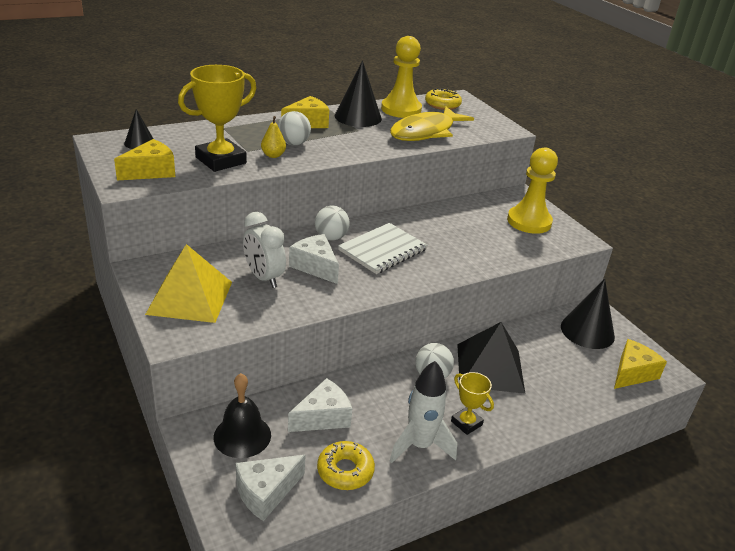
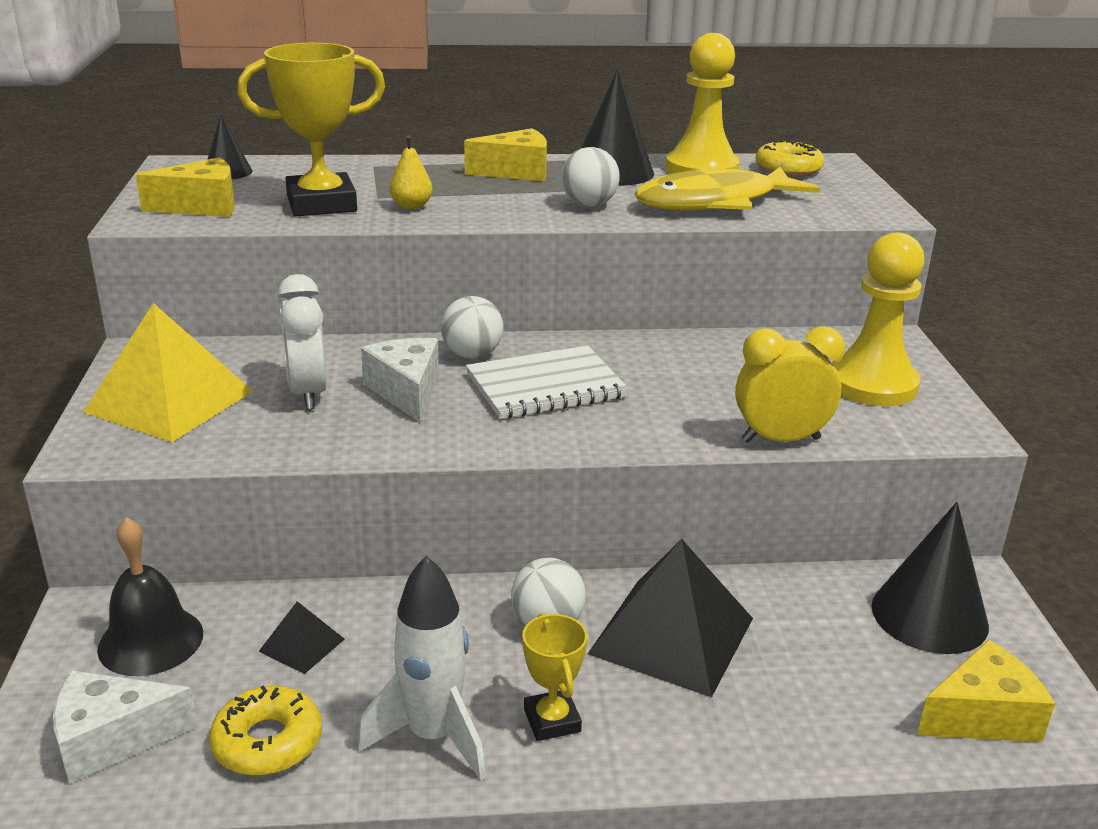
camera: 25 degrees right, 5 degrees down
(293, 143) = (462, 195): white ball -> white ball (589, 205)
(323, 417) = (302, 645): white cheese -> black pyramid
(511, 260) = (780, 440): none -> yellow clock

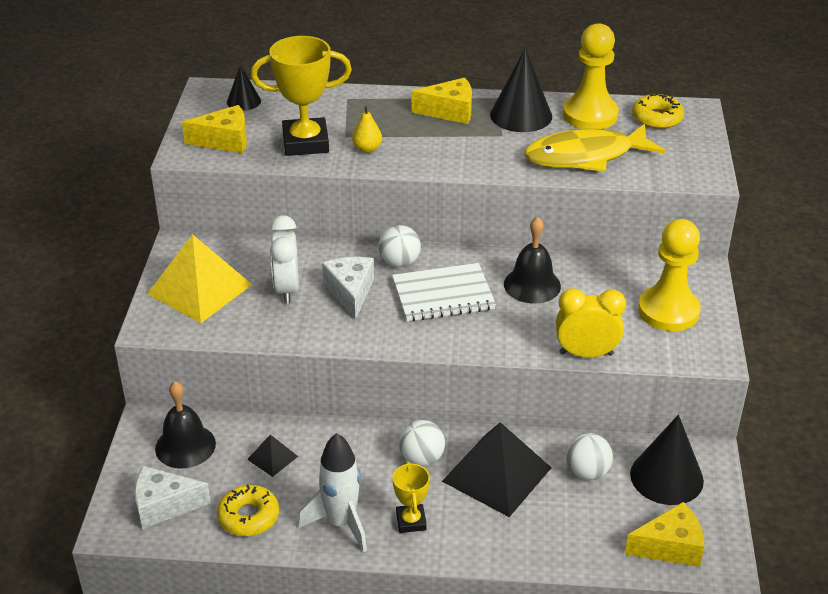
camera: 10 degrees right, 10 degrees up
(589, 205) = (493, 154): white ball -> white ball (587, 472)
(670, 368) = (532, 285): none -> black bell

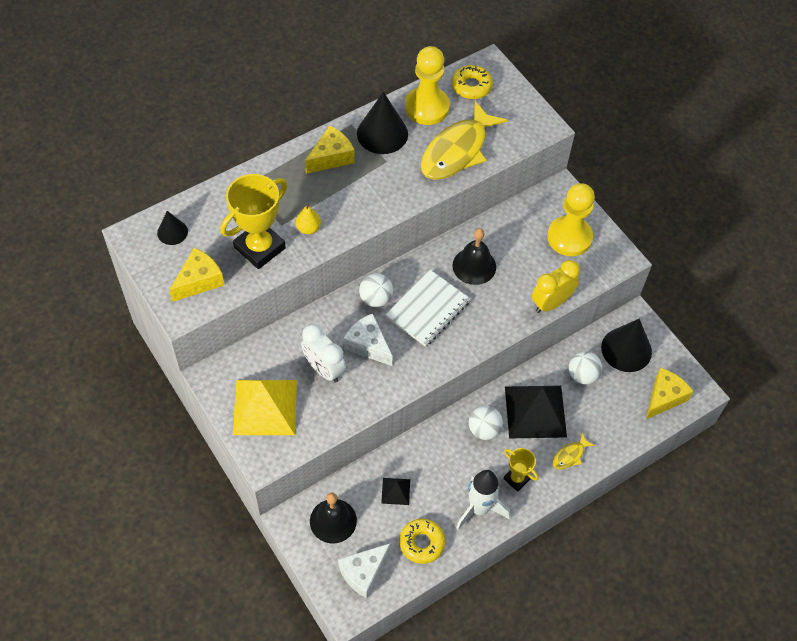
camera: 40 degrees left, 20 degrees up
(495, 535) = (570, 455): none -> yellow fish

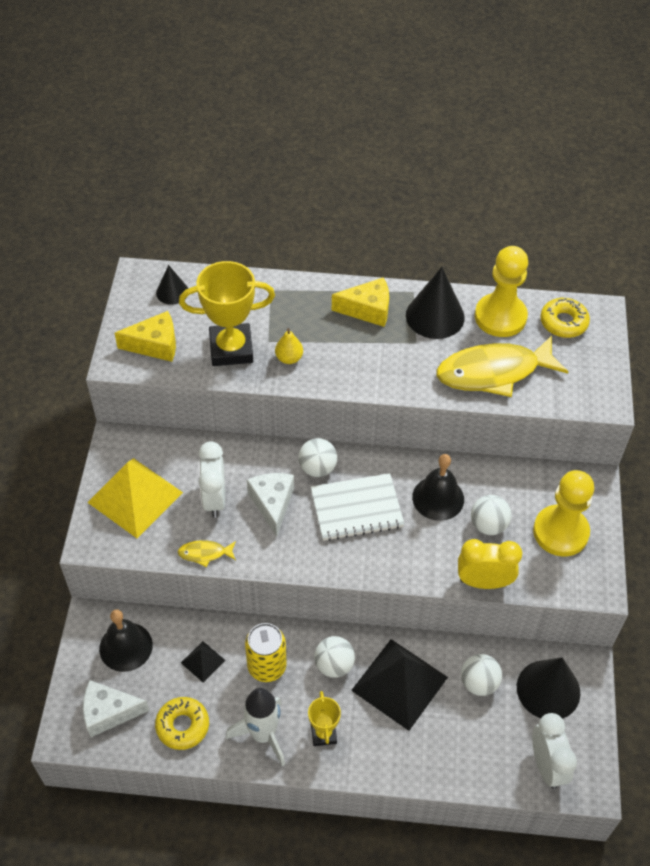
camera: 40 degrees right, 5 degrees down
(441, 463) = (267, 666): none -> yellow can
(521, 263) = (488, 525): none -> white ball
(570, 455) = (396, 750): yellow fish -> yellow fish (205, 553)
(664, 397) = (546, 765): yellow cheese -> white clock

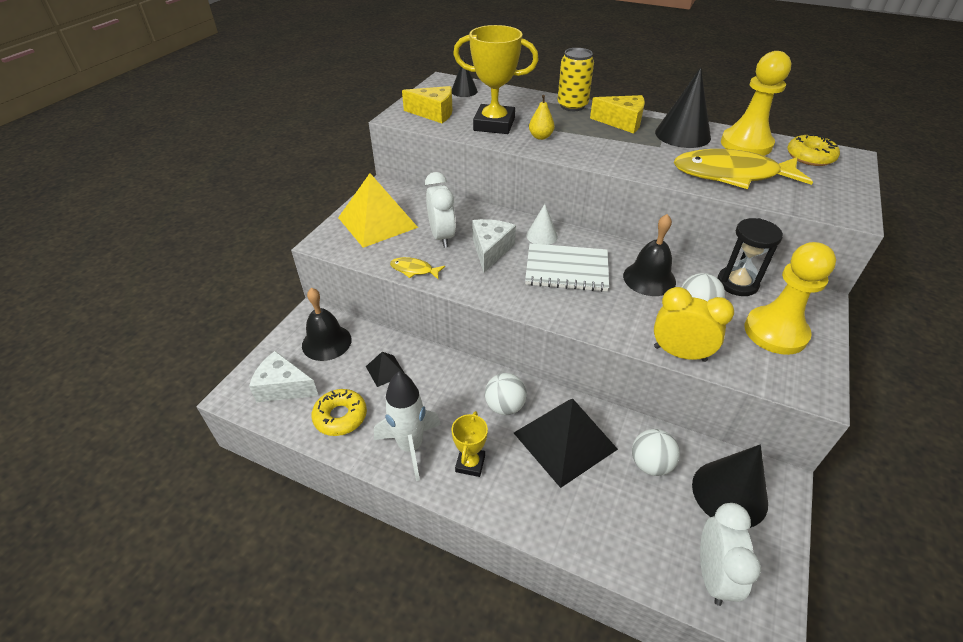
camera: 20 degrees right, 10 degrees down
(214, 499) = (442, 237): white clock -> white clock turned 150 degrees clockwise
(267, 666) = (440, 390): yellow can -> yellow can (572, 106)
(317, 468) = (541, 236): white ball -> white cone
(520, 480) = (737, 283): none -> black hourglass

